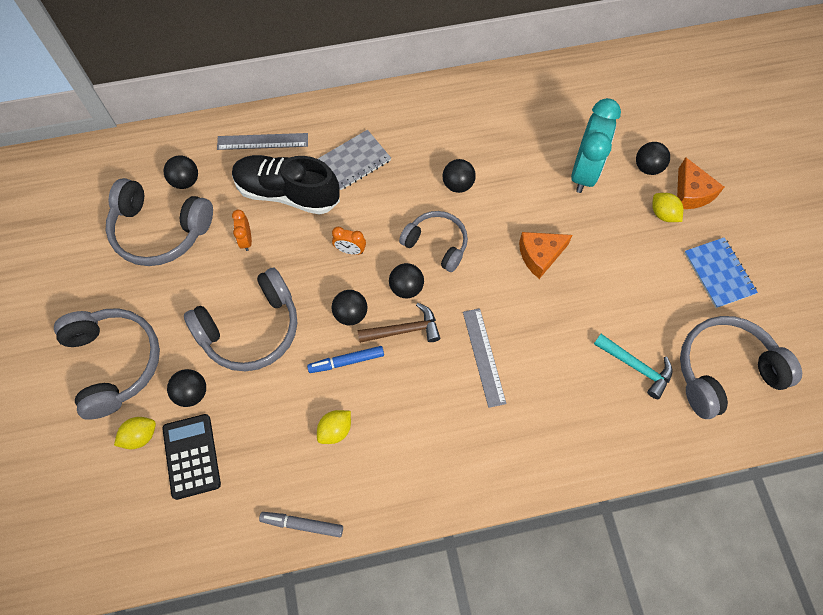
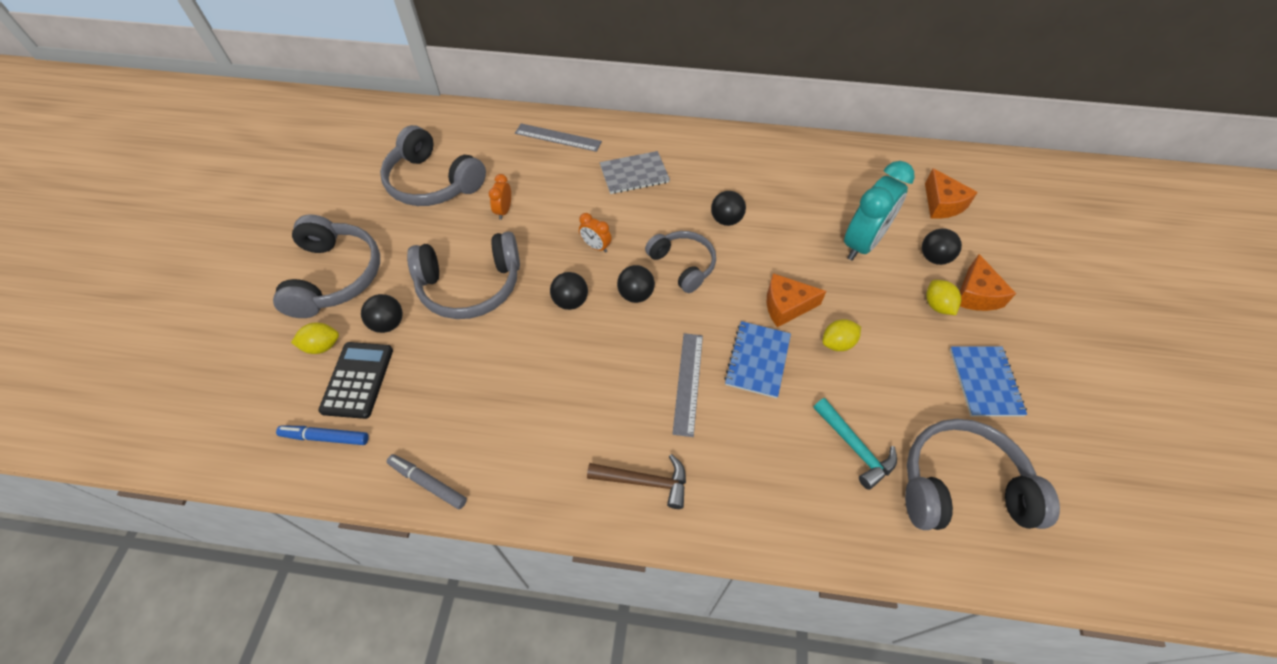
camera: 20 degrees right, 10 degrees down
(185, 181) = (475, 150): black ball -> none
(287, 193) = (560, 183): black shoe -> none
(335, 430) = (505, 403): yellow lemon -> yellow lemon (837, 343)
(346, 361) = (546, 342): blue marker -> blue marker (325, 437)
(404, 330) = (616, 332): brown hammer -> brown hammer (644, 482)
(533, 316) = (757, 360): none -> blue notebook
(639, 109) = (942, 204): none -> orange cheese

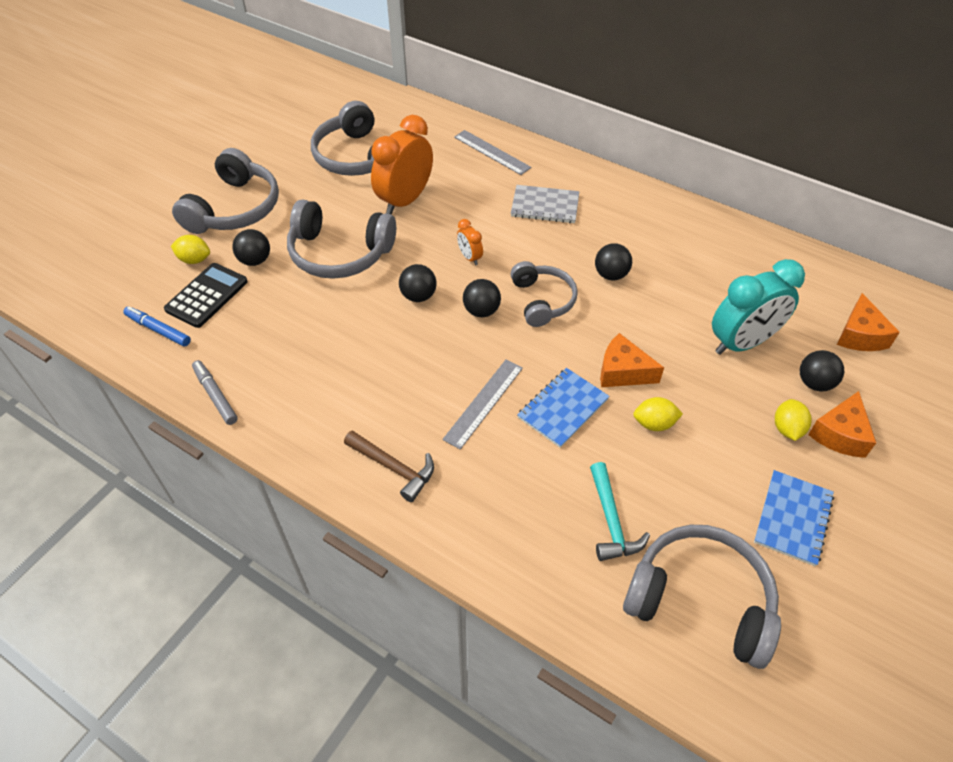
camera: 25 degrees right, 5 degrees down
(504, 211) = (405, 200): orange clock -> orange clock, size x2.20

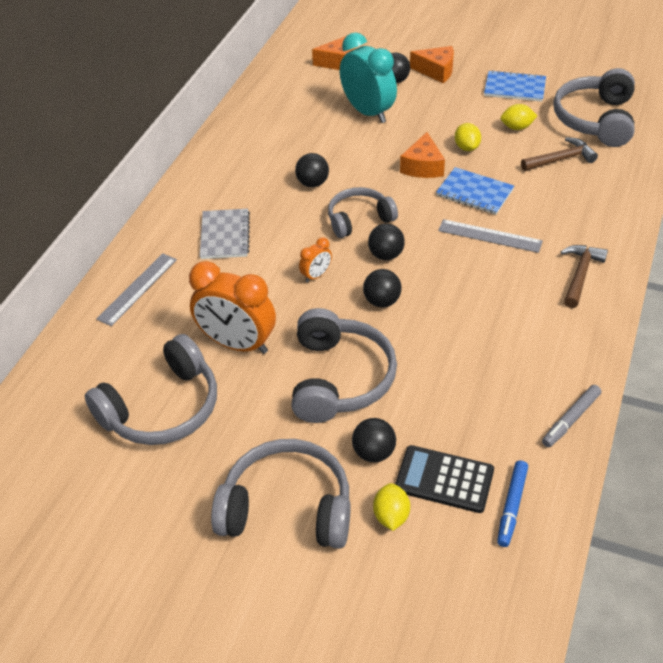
camera: 100 degrees left, 5 degrees down
(611, 521) = (561, 159): turquoise hammer -> brown hammer
(787, 429) = (442, 91): yellow lemon -> yellow lemon (517, 127)

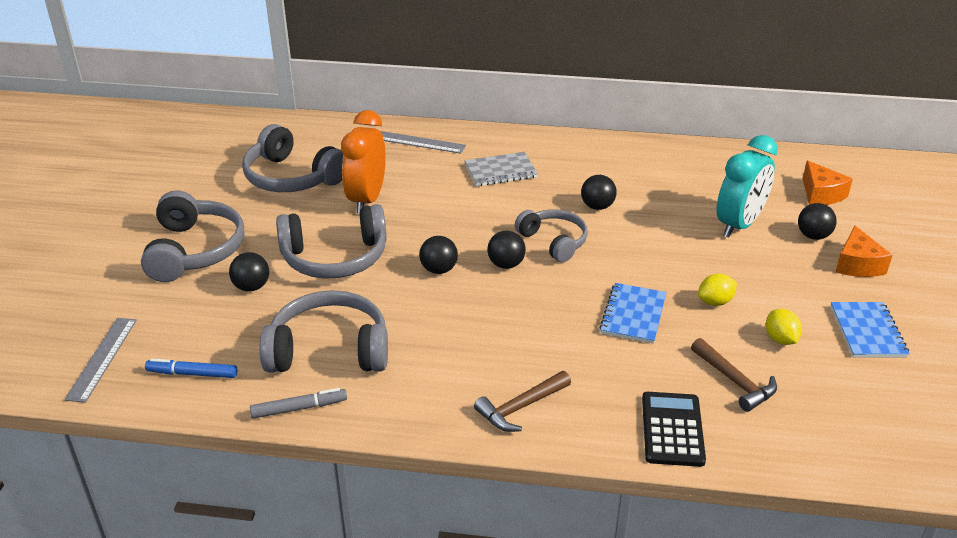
camera: 75 degrees right, 10 degrees down
(316, 275) = (463, 227): orange clock -> none
(391, 516) = (184, 304): yellow lemon -> none
(423, 166) = (661, 273): orange cheese -> none
(444, 479) = (223, 330): black calculator -> black calculator (672, 429)
(490, 236) = (562, 332): grey ruler -> grey ruler (102, 358)
(570, 419) = (299, 408): grey marker -> grey marker turned 135 degrees clockwise
(580, 275) = (520, 407): brown hammer -> brown hammer turned 135 degrees clockwise
(595, 120) = (844, 411): grey headphones -> grey headphones (329, 350)

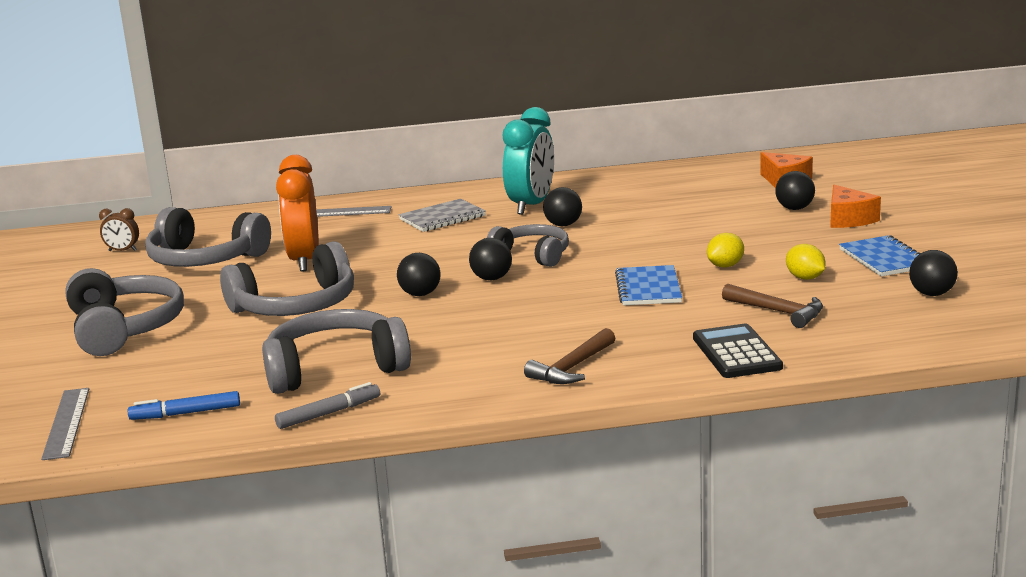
camera: 15 degrees left, 15 degrees down
(236, 150) = (122, 251): none -> brown clock
(252, 287) = (212, 342): black ball -> black ball (932, 294)
(739, 225) = (717, 213): turquoise clock -> turquoise clock (531, 205)

